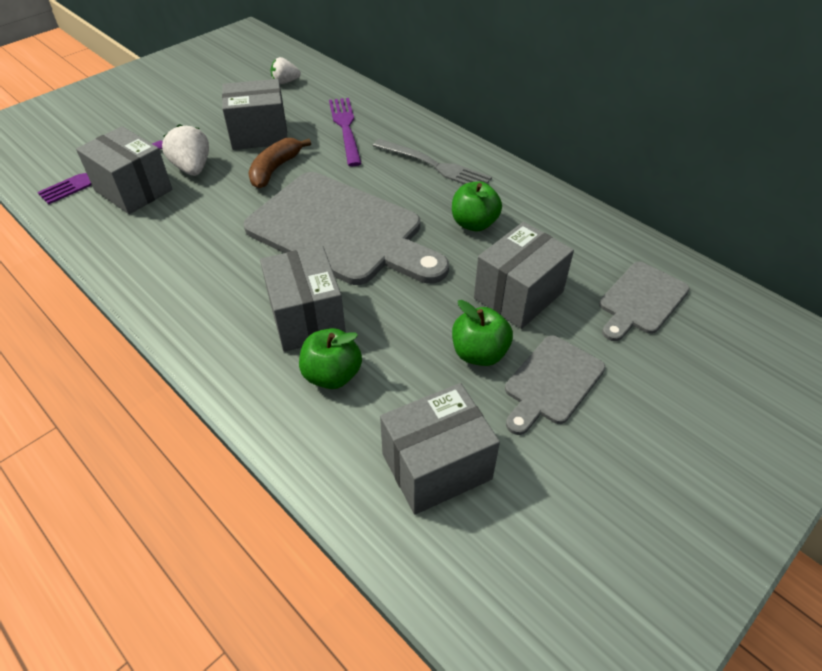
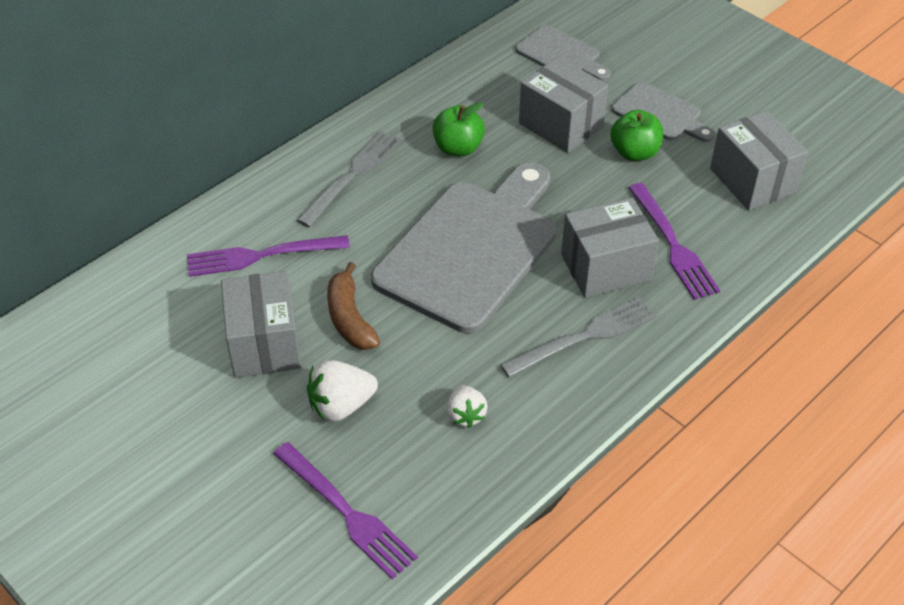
camera: 90 degrees left, 0 degrees up
(133, 190) = (388, 463): grey box -> none
(223, 299) = (584, 336): none -> grey fork
(275, 169) = (349, 318): brown banana -> brown banana turned 45 degrees clockwise
(285, 82) = (122, 329): white strawberry -> white strawberry (465, 415)
(332, 375) = (673, 245): green apple -> purple fork

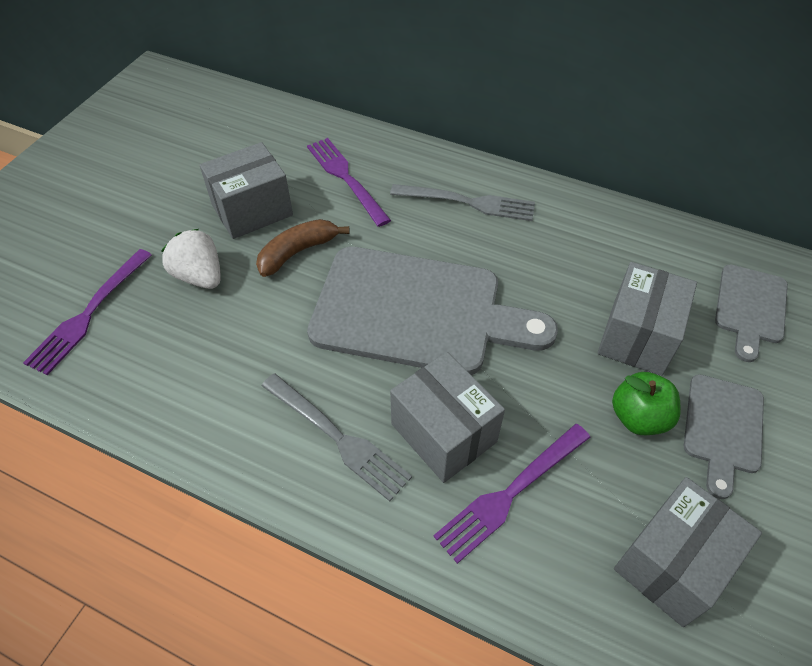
camera: 70 degrees right, 5 degrees up
(458, 148) = (548, 263): green apple -> none
(465, 415) = (210, 365): white strawberry -> none

